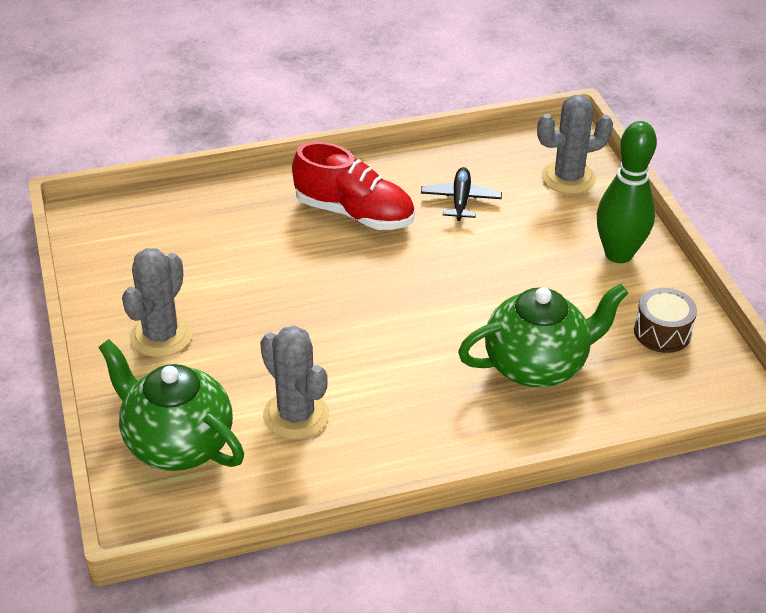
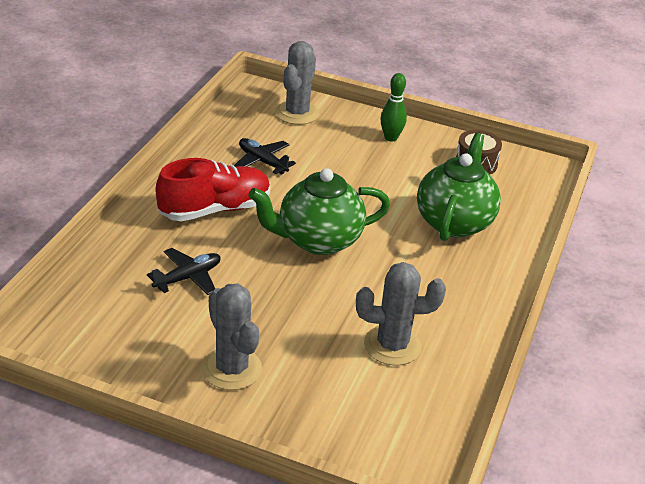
camera: 55 degrees left, 5 degrees down
(177, 443) = (360, 419): green teapot -> green teapot (317, 240)
(245, 250) = (188, 278): none -> black plane
(618, 254) = (391, 138): green bowling pin -> green bowling pin, size x0.59

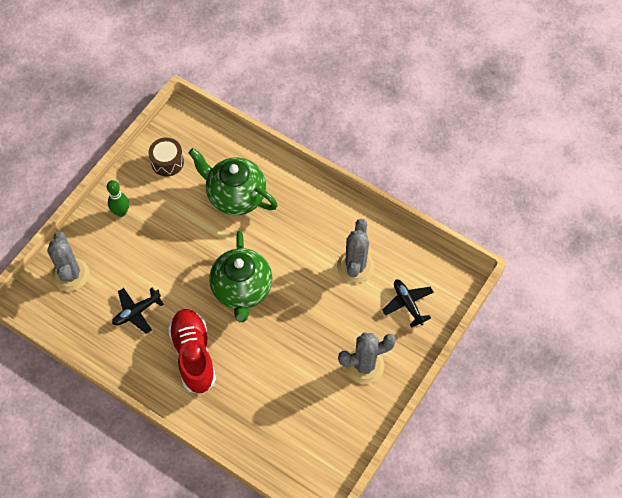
camera: 75 degrees left, 25 degrees up
(188, 278) = (270, 383): black plane -> black plane (407, 304)
(297, 113) = (70, 274): grey cactus -> grey cactus turned 45 degrees clockwise

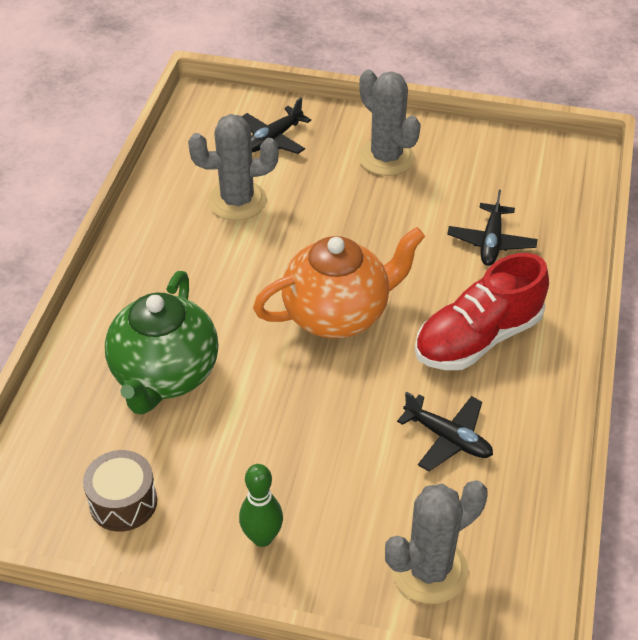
camera: 110 degrees left, 15 degrees down
(242, 290) = (338, 314): green teapot -> orange teapot
(264, 396) = (491, 242): none -> black plane

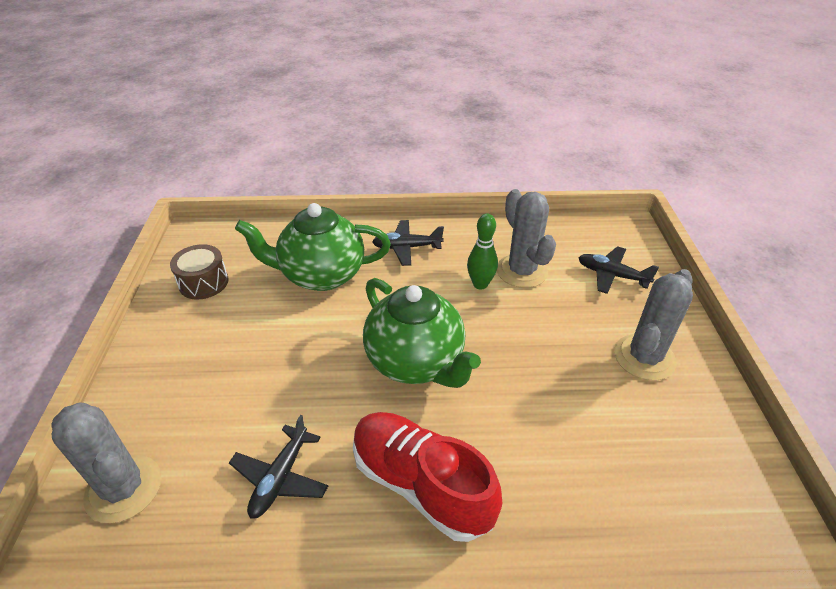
camera: 75 degrees right, 5 degrees down
(262, 537) = (168, 363): green bowling pin -> green bowling pin (480, 284)
(338, 314) = (416, 362): orange teapot -> green teapot
(491, 242) = (572, 474): black plane -> black plane (407, 247)

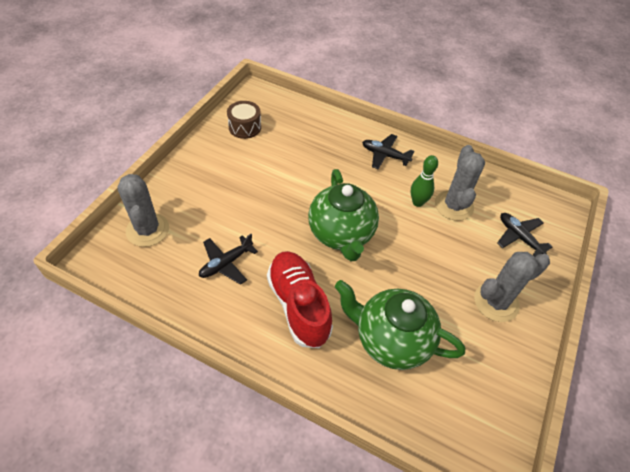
camera: 25 degrees right, 10 degrees up
(321, 275) = (317, 152): green teapot -> green teapot (391, 340)

